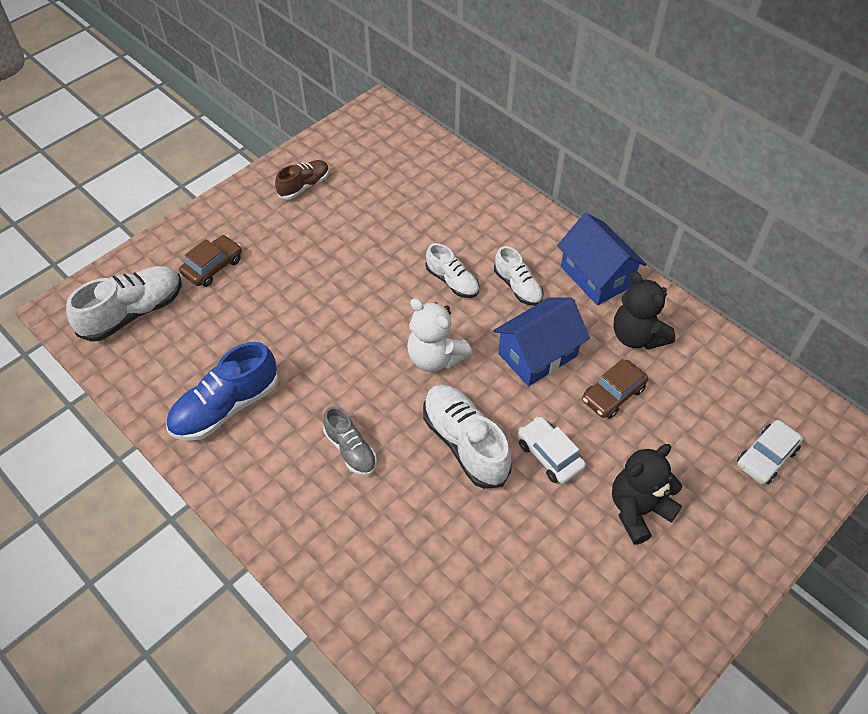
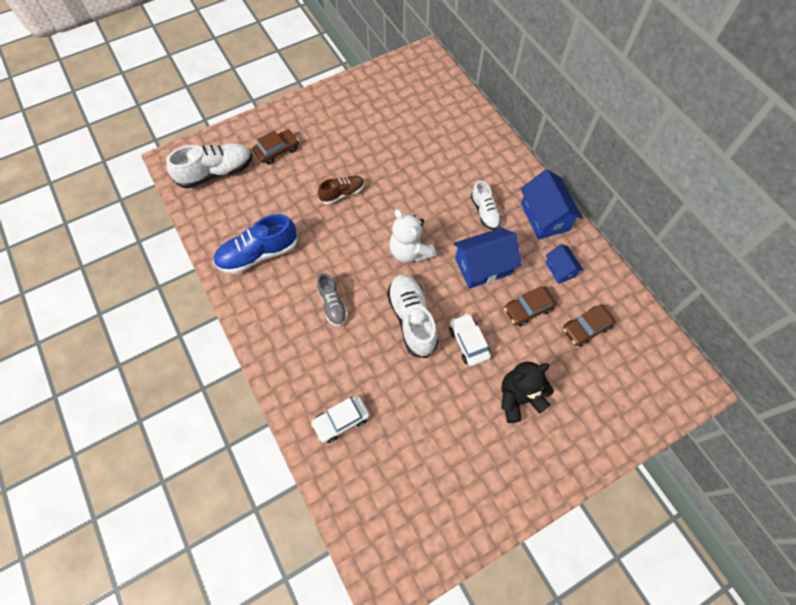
camera: 15 degrees right, 10 degrees up
(304, 186) = (356, 103): brown shoe -> brown shoe (342, 194)
(452, 281) = (439, 198): white shoe -> none
(637, 336) = (560, 269): black teddy bear -> blue house
(693, 401) = (586, 328): none -> brown car
(766, 457) = (626, 383): white car -> white car (341, 421)

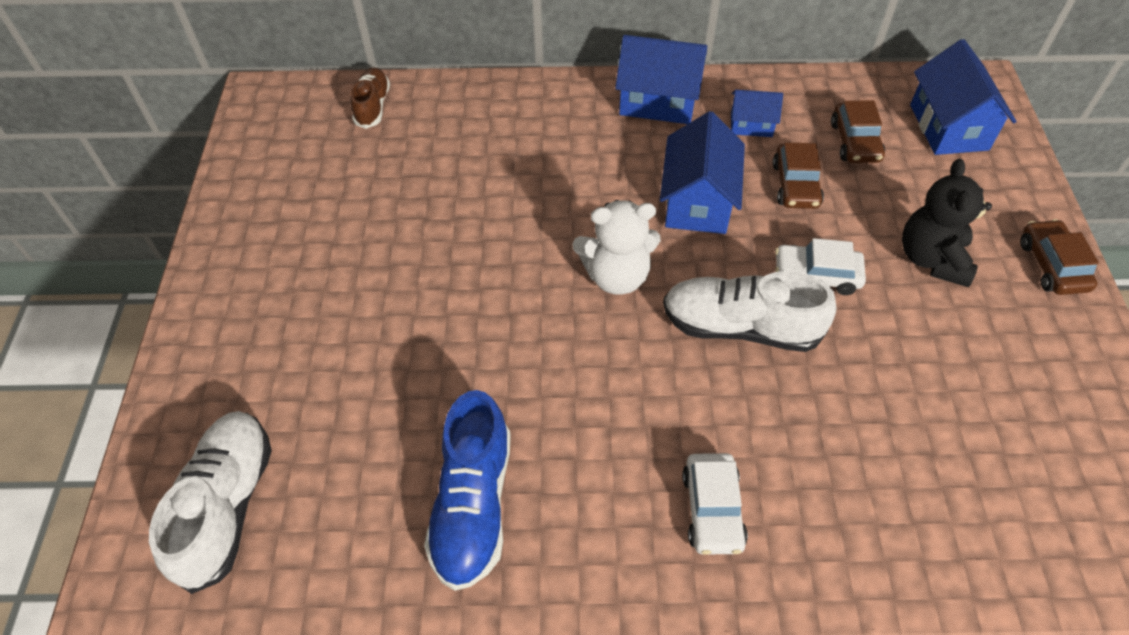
camera: 60 degrees left, 10 degrees down
(277, 150) = (267, 377): brown car -> brown car (1052, 265)
(332, 305) = (652, 427): grey shoe -> none
(341, 421) = (881, 509): white car -> white car (712, 509)
(342, 194) = (440, 317): brown shoe -> brown shoe (372, 106)
(484, 212) = (606, 158): white shoe -> none
(638, 377) = (948, 127): none -> blue house

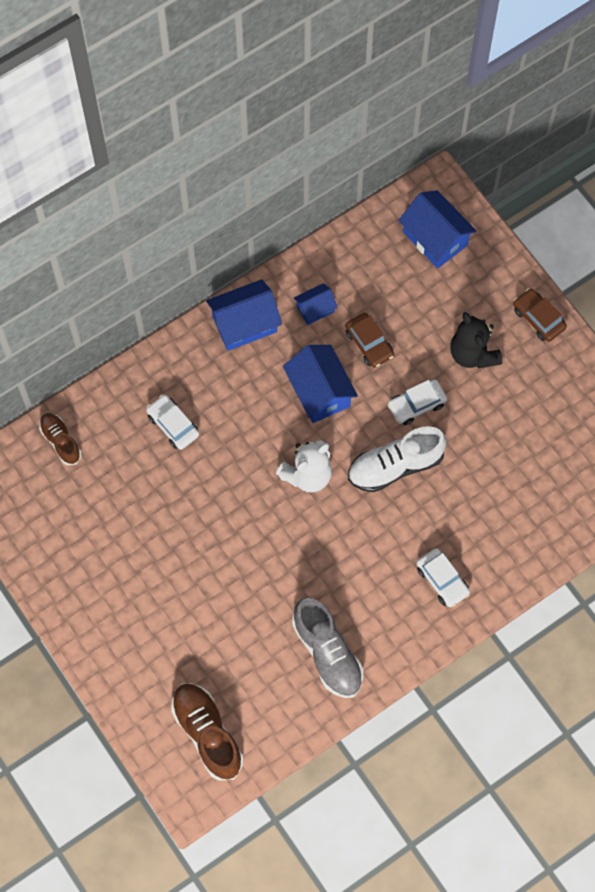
camera: 35 degrees left, 15 degrees up
(227, 506) = (207, 733): white shoe -> brown shoe
(473, 505) = (327, 653): blue shoe -> grey shoe
(501, 149) = (173, 425): none -> white car
(855, 142) = (385, 285): brown car -> none

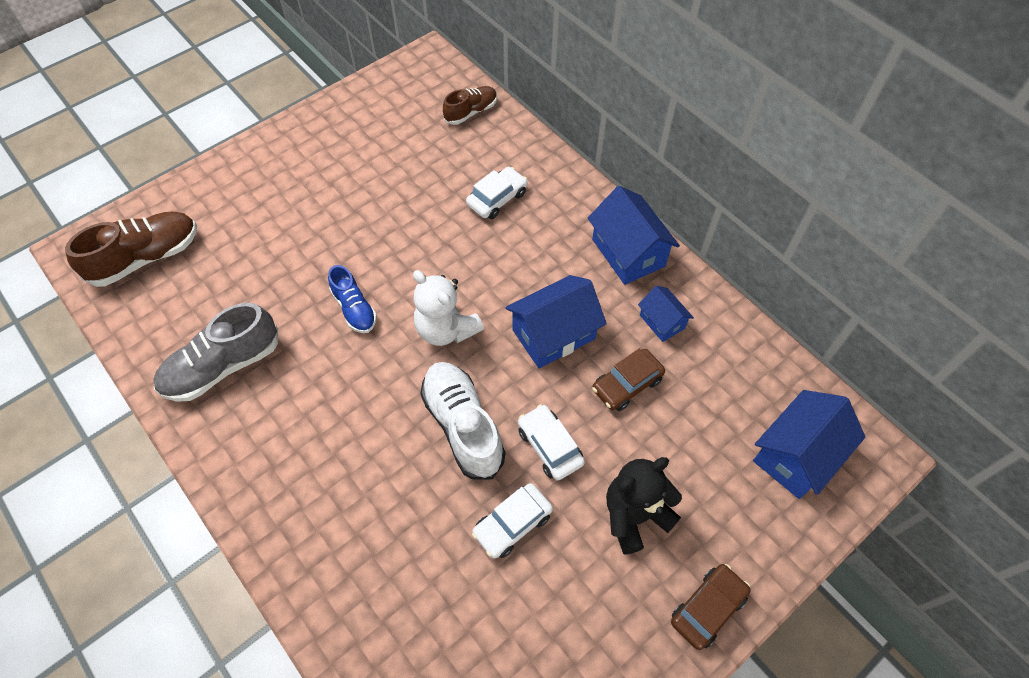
camera: 85 degrees right, 10 degrees down
(280, 548) = (354, 309): none -> blue shoe
(442, 580) = (307, 493): white car -> white car (512, 524)

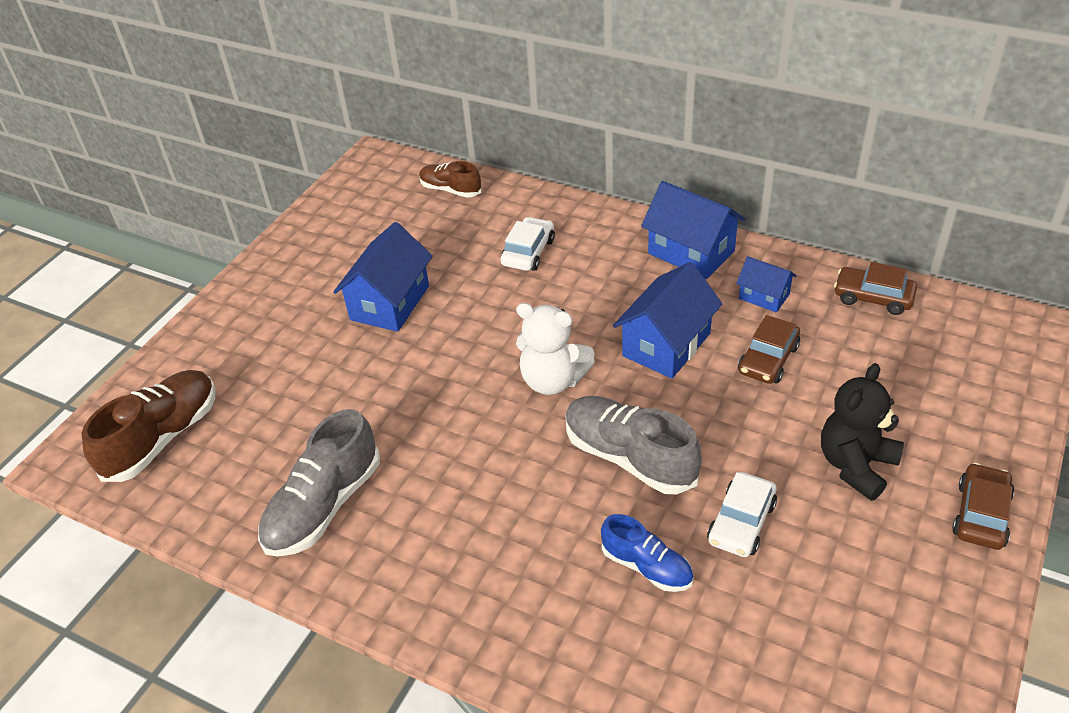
camera: 20 degrees left, 15 degrees down
(354, 309) = (440, 398): blue shoe -> blue shoe (647, 566)
(463, 426) = (629, 457): white shoe -> grey shoe
(471, 112) = (450, 190): brown shoe -> brown shoe turned 90 degrees counterclockwise
(550, 446) = (730, 440): white car -> none
(754, 362) = (873, 297): none -> brown car
(796, 455) = (966, 356): blue house -> blue house (390, 303)

